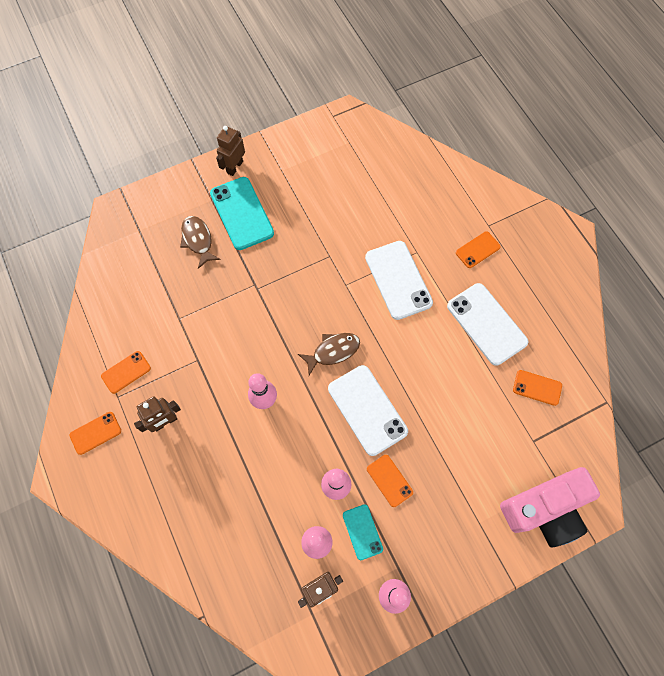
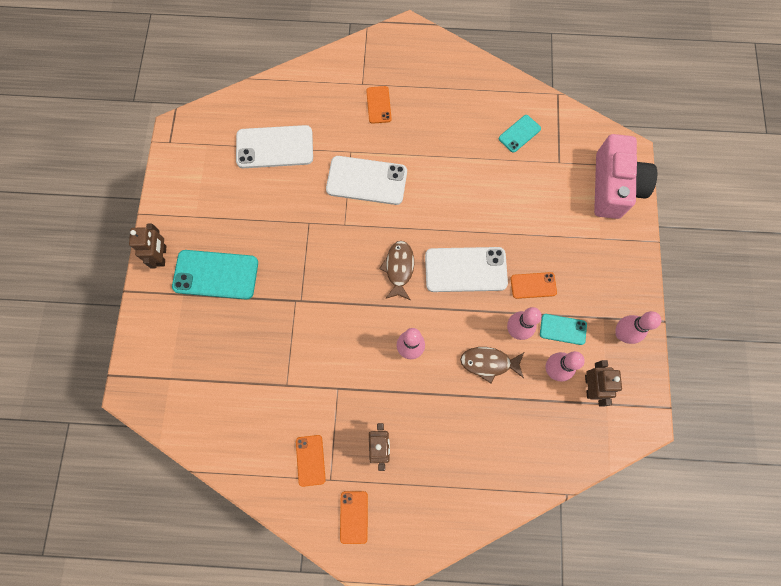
camera: 60 degrees left, 5 degrees up
(198, 240) = (217, 328): brown fish -> brown fish (488, 363)
(234, 167) = (162, 256): brown robot -> brown robot turned 150 degrees counterclockwise
(486, 324) = (446, 137): white phone -> white phone (274, 147)
(537, 387) = (519, 134): orange phone -> turquoise phone

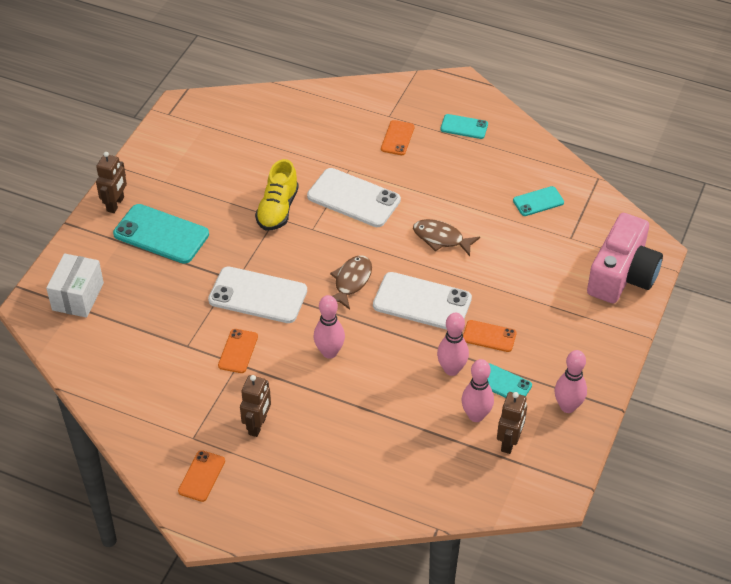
camera: 20 degrees right, 25 degrees down
(169, 367) = (78, 296): none -> white box
(274, 147) = (272, 145): white phone -> white phone (258, 295)
(307, 214) = (277, 209): none -> yellow shoe
(310, 460) = (181, 415): orange phone -> orange phone (238, 351)
(429, 75) = (464, 127): none -> turquoise phone
(488, 363) = (407, 389): brown fish -> brown fish (441, 238)

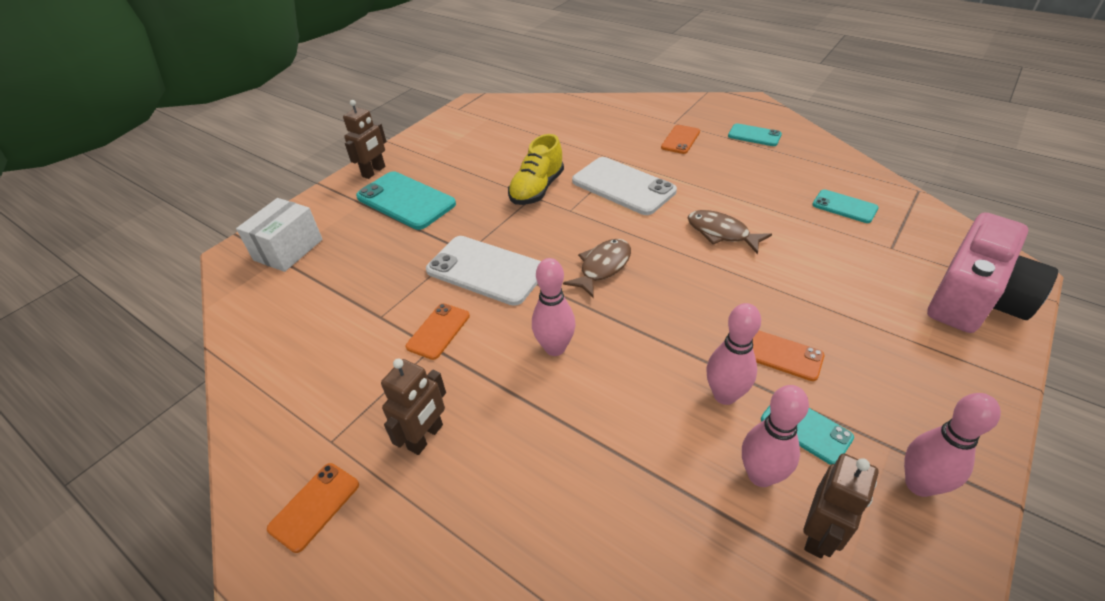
camera: 15 degrees right, 5 degrees down
(422, 302) = (690, 300): white phone -> none
(538, 201) = (844, 206): turquoise phone -> turquoise phone turned 45 degrees clockwise

